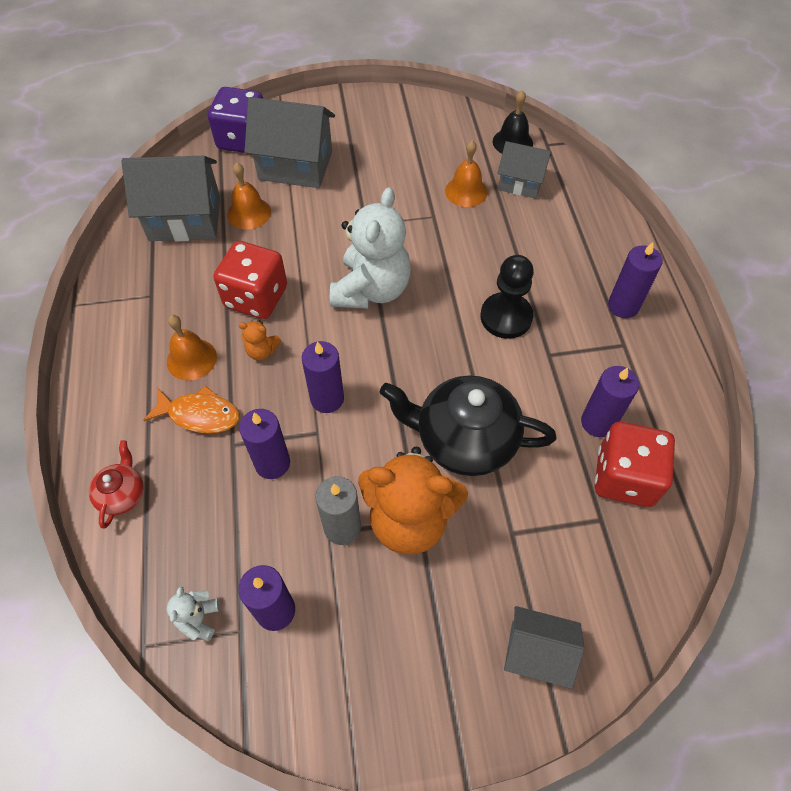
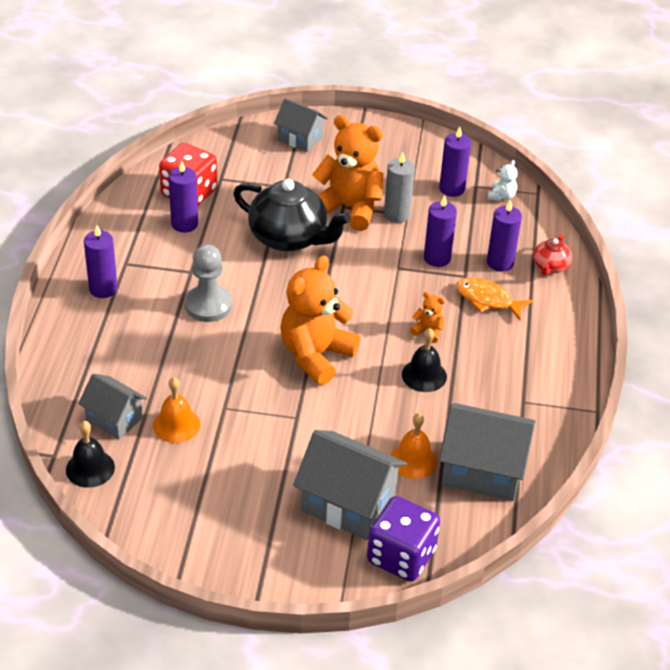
camera: 165 degrees left, 15 degrees down
(191, 359) = (490, 340): orange bell -> none
(256, 297) = (424, 375): red dice -> black bell
(327, 399) = (383, 286): purple candle -> purple candle (500, 263)
(371, 290) = (316, 355): white teddy bear -> orange teddy bear
(506, 317) = (208, 305): black pawn -> grey pawn

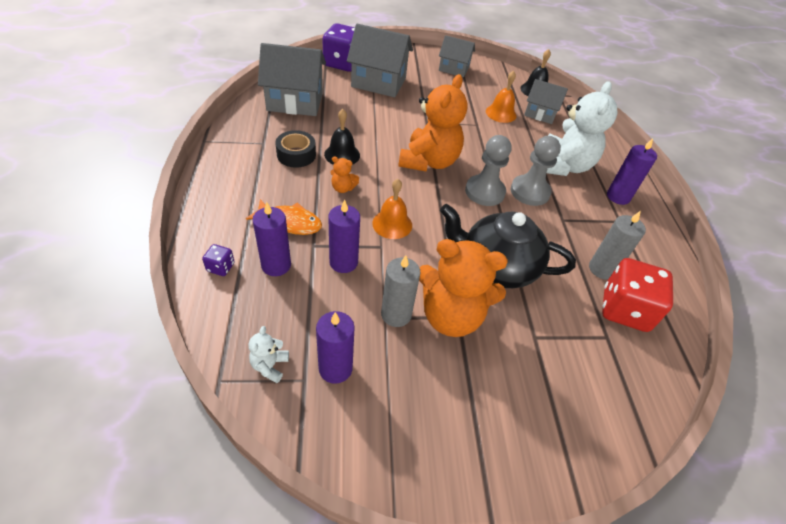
camera: 165 degrees right, 5 degrees up
(142, 333) = (563, 166): none -> white teddy bear
(184, 224) = (602, 269): purple candle -> grey candle
(263, 310) = (484, 192): none -> grey pawn
(300, 138) = (555, 431): grey house -> grey house (454, 69)
(413, 460) = (342, 104): orange bell -> orange bell (392, 224)
(481, 380) = (296, 155): none -> black tape
(550, 267) = (220, 267): red teapot -> purple dice

